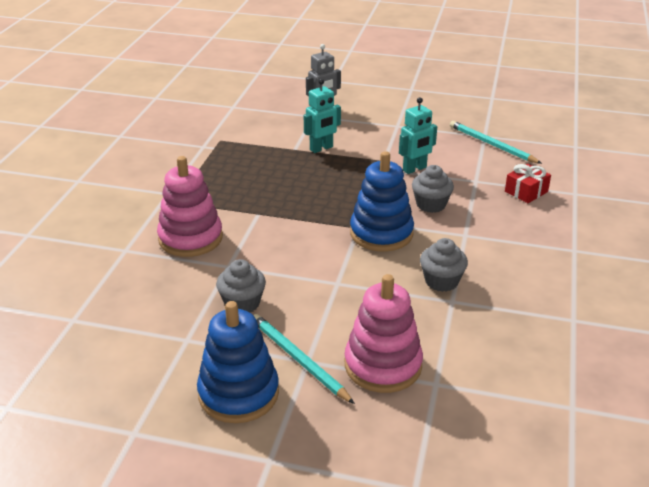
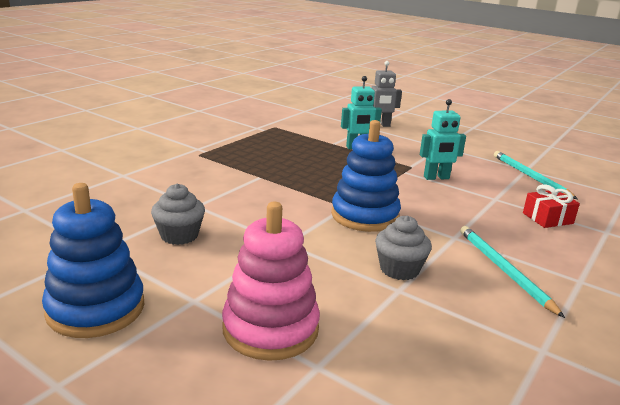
camera: 20 degrees right, 10 degrees down
(190, 238) = (184, 179): pink stacking toy -> none
(298, 359) = (186, 296): turquoise pencil -> turquoise pencil (504, 270)
(431, 204) = (434, 206): grey cupcake -> none

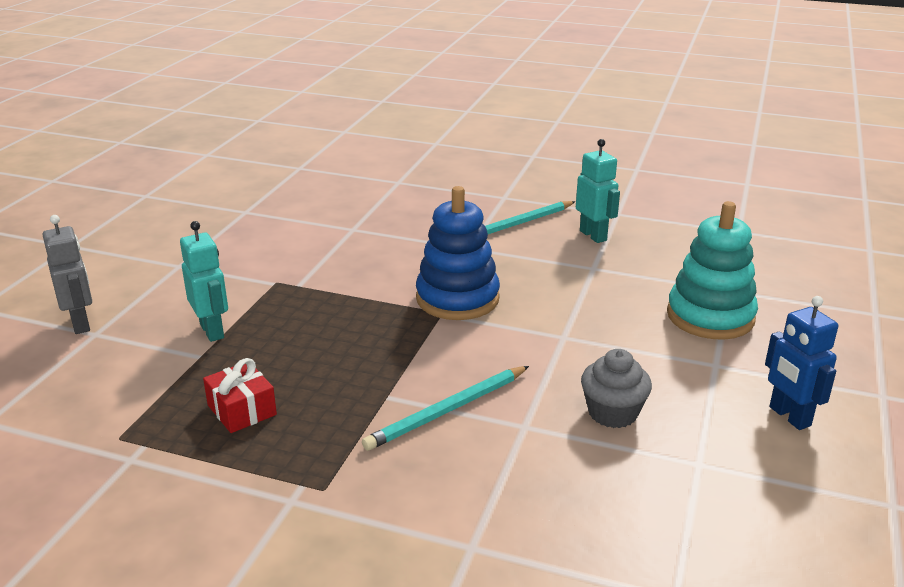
camera: 105 degrees left, 5 degrees up
(96, 309) = (789, 416): blue stacking toy -> blue robot
(270, 329) = (710, 316): pink stacking toy -> turquoise stacking toy
(399, 269) = (558, 270): grey cupcake -> none
(436, 178) = (308, 263): turquoise robot -> turquoise robot (593, 235)
(530, 176) = (271, 210): turquoise pencil -> turquoise pencil (447, 411)
(547, 218) = (387, 204): red gift -> red gift (242, 410)

